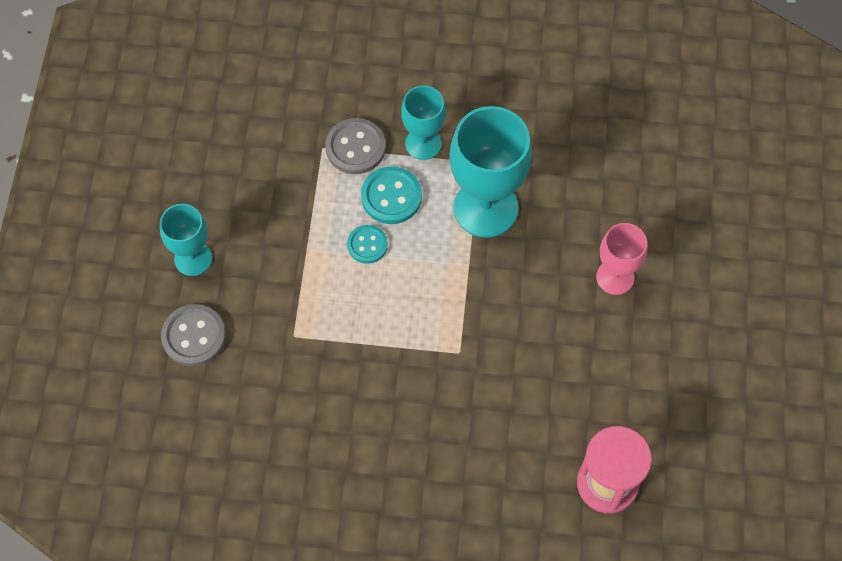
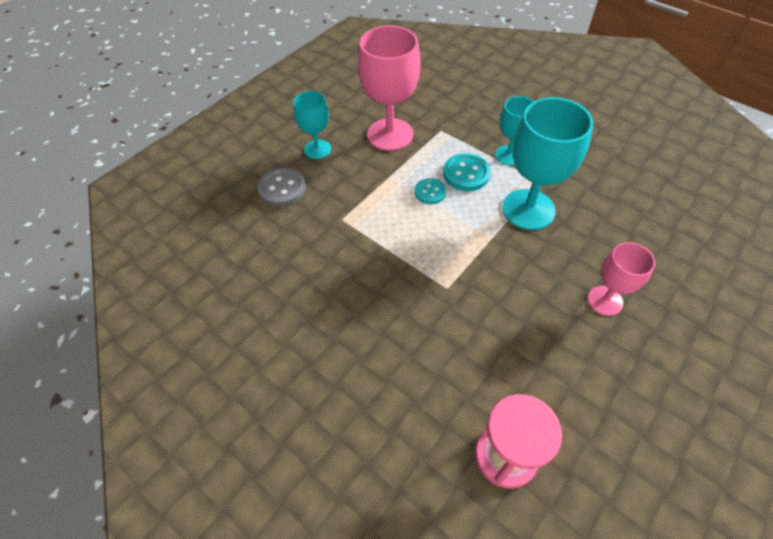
camera: 35 degrees right, 10 degrees down
(266, 187) = (390, 134): none -> pink goblet
(355, 147) = (462, 139): grey button -> none

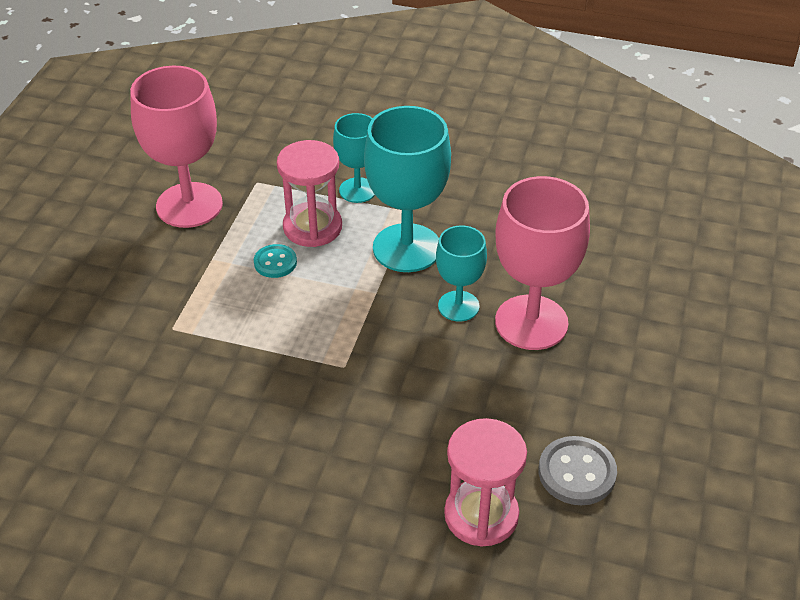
camera: 25 degrees left, 10 degrees down
(282, 188) = (69, 315): grey button -> grey button (577, 472)
(317, 149) = (95, 251): turquoise goblet -> turquoise goblet (458, 306)
(466, 174) = (312, 227): turquoise button -> pink hourglass
(605, 300) = (531, 322): pink goblet -> pink goblet, size x1.74

